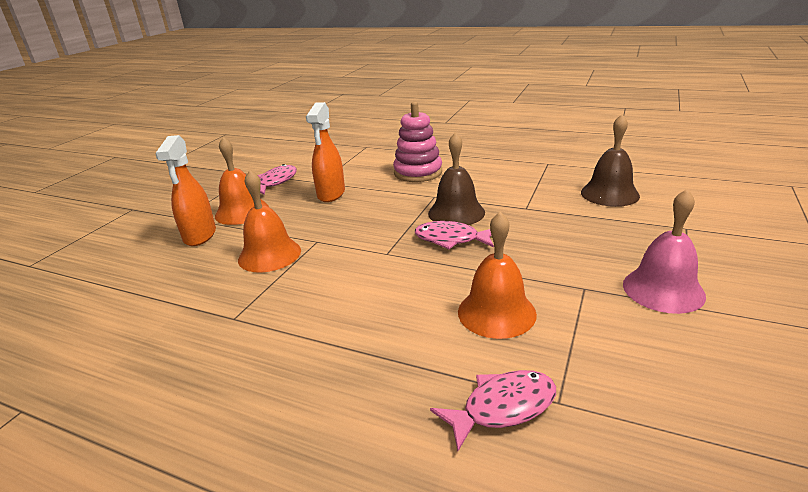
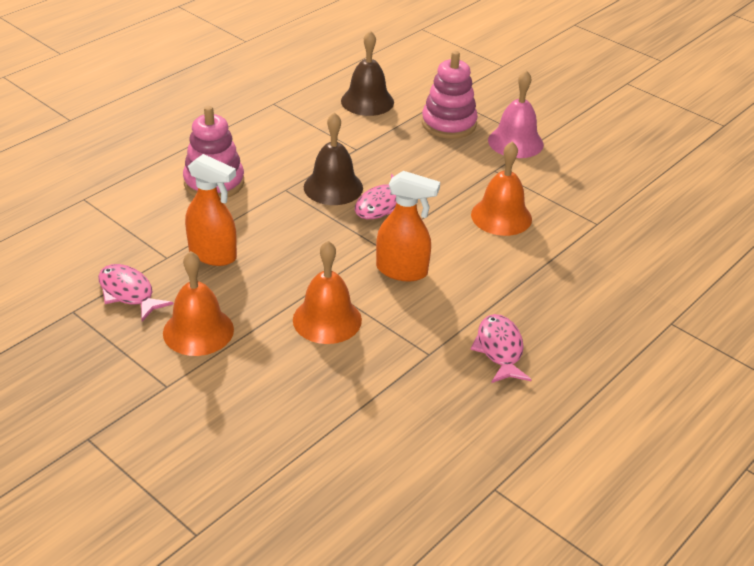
camera: 75 degrees left, 10 degrees up
(200, 236) = (238, 370): orange spray bottle -> orange spray bottle (402, 271)
(502, 408) = (593, 245): pink fish -> pink fish (499, 350)
(635, 240) = (448, 124): none -> pink stacking toy

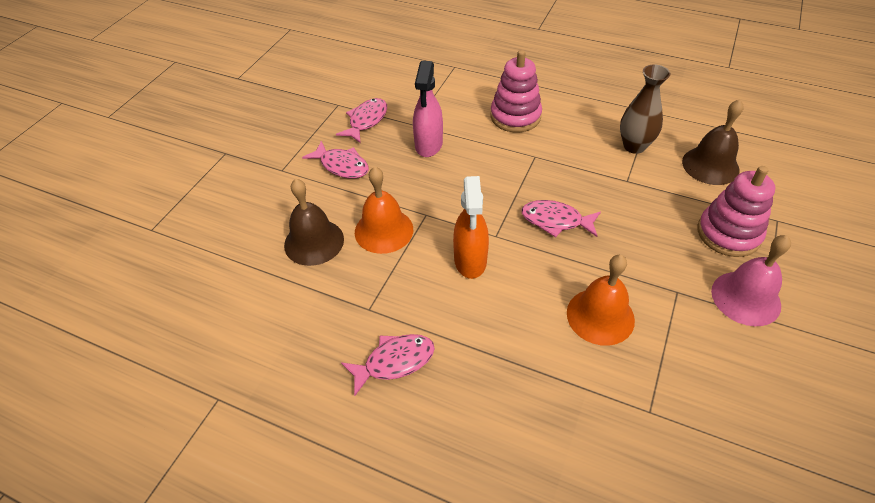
camera: 75 degrees right, 10 degrees up
(198, 331) = (342, 166): orange bell -> pink fish
(213, 255) = (428, 145): orange spray bottle -> pink spray bottle
(314, 129) = (634, 146): none -> brown vase
(333, 187) = (558, 182): brown bell -> brown bell (314, 242)

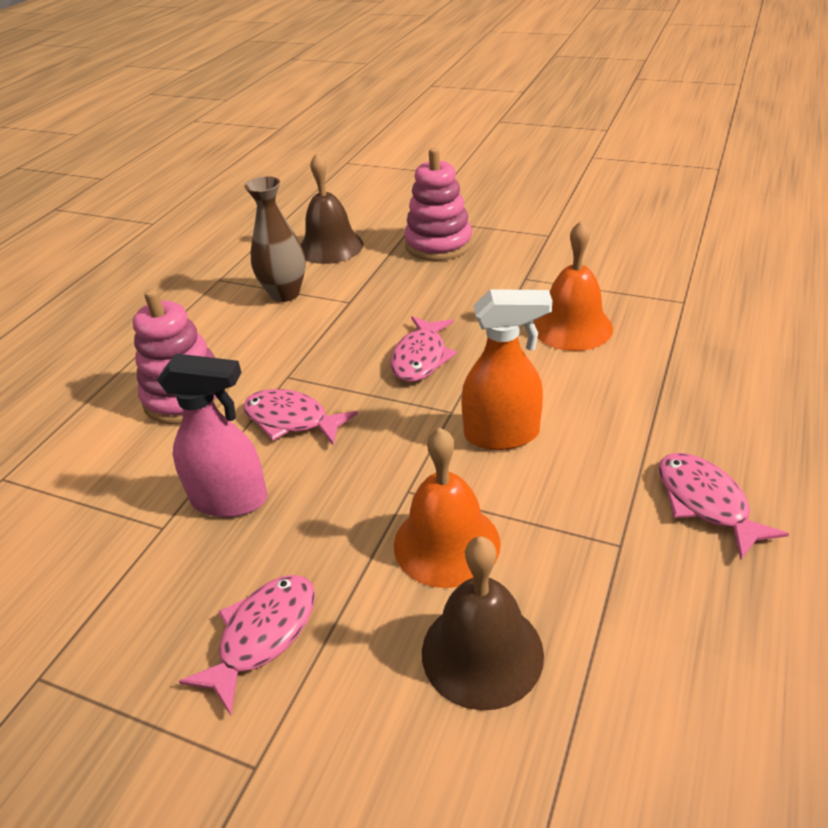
camera: 90 degrees left, 10 degrees down
(366, 121) = (123, 609): pink fish -> pink fish (291, 420)
(746, 298) = (525, 242): pink bell -> none

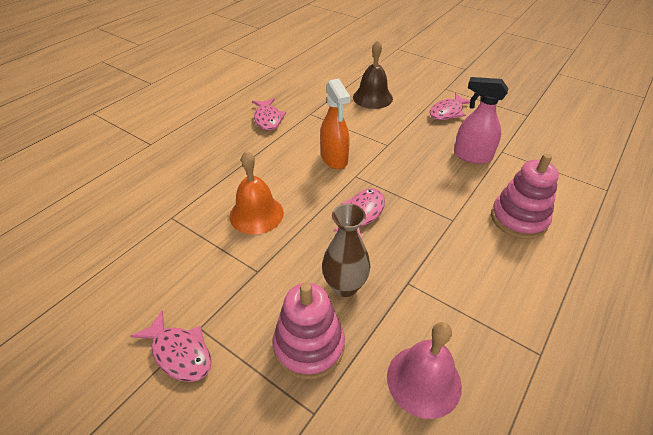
camera: 170 degrees left, 5 degrees up
(285, 294) = (466, 309): brown vase -> brown vase (345, 286)
(291, 420) = (446, 189): pink fish -> pink fish (179, 353)
(330, 247) = (424, 380): brown bell -> pink bell
(446, 543) = (375, 124): orange bell -> none
(502, 435) = (334, 159): orange spray bottle -> orange spray bottle turned 120 degrees counterclockwise

